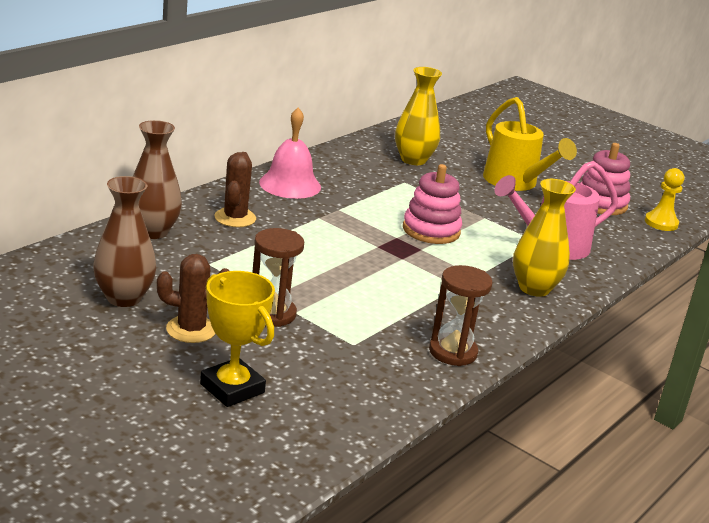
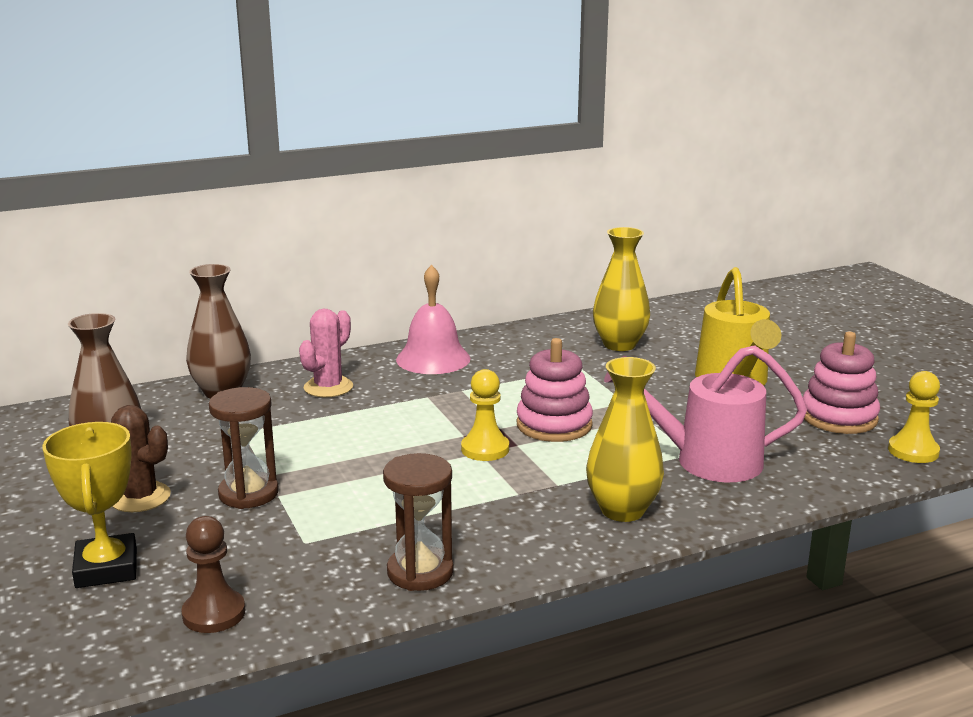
camera: 30 degrees right, 5 degrees down
(235, 218) = (328, 387): brown cactus -> pink cactus
(349, 406) = (214, 614): none -> brown pawn
(403, 255) = (485, 449): none -> yellow pawn

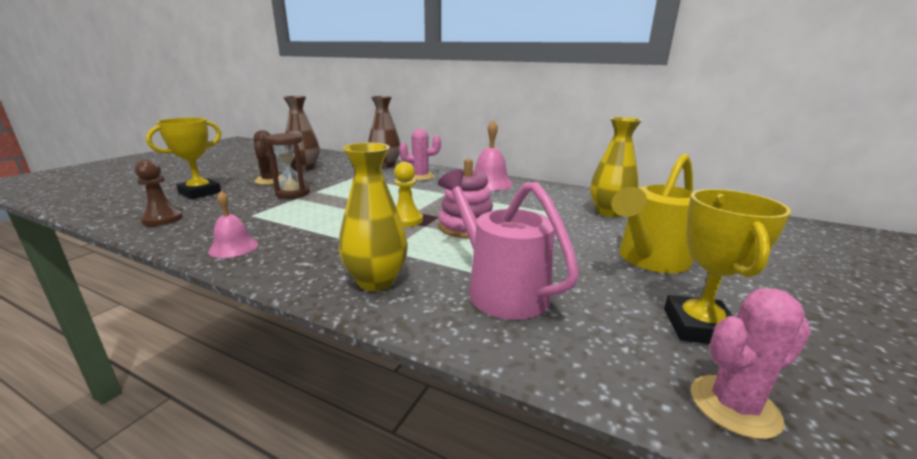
camera: 50 degrees right, 0 degrees up
(420, 572) = (233, 247): brown hourglass -> pink bell
(838, 417) = (699, 327): pink stacking toy -> yellow trophy
(913, 451) = (734, 406): yellow pawn -> pink cactus

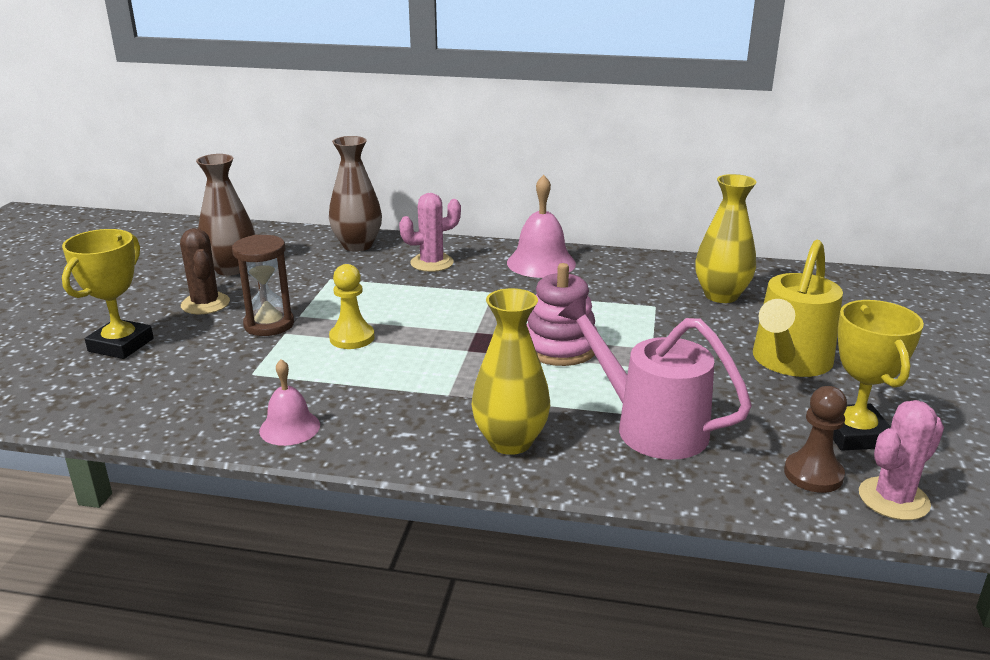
camera: 15 degrees left, 5 degrees up
(162, 219) = (130, 401): brown pawn -> brown pawn (813, 474)
(406, 220) = (475, 349): yellow pawn -> yellow pawn (352, 338)

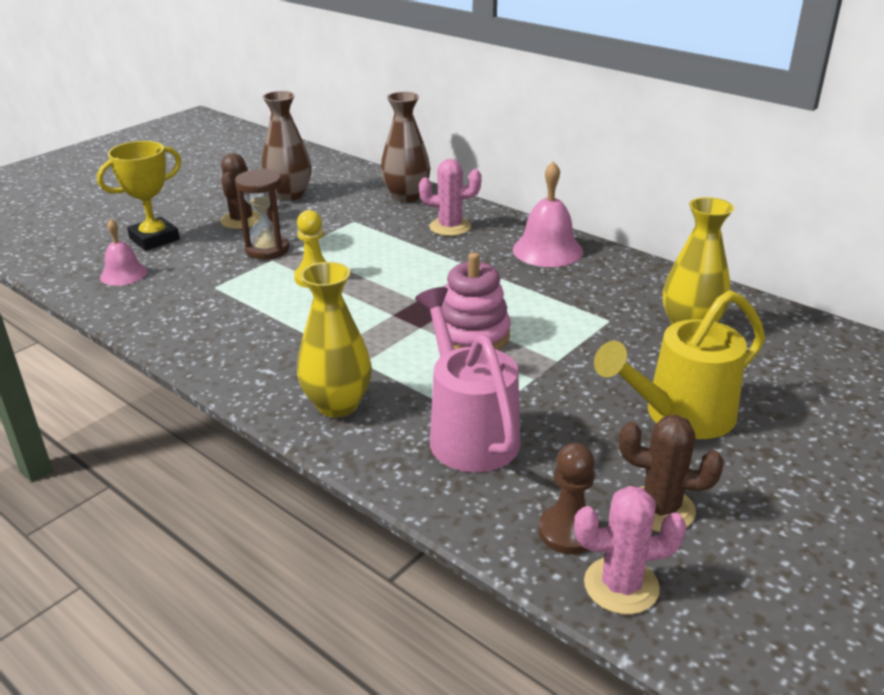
camera: 30 degrees right, 5 degrees up
(289, 428) = (194, 338): pink bell -> pink bell (123, 274)
(854, 434) = (660, 509): yellow trophy -> brown cactus

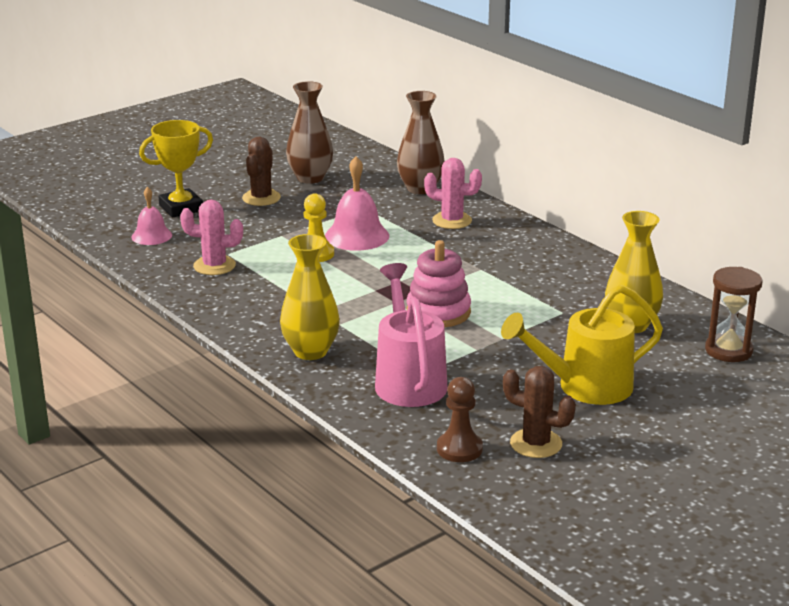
camera: 10 degrees right, 5 degrees down
(267, 250) = (279, 226): brown hourglass -> brown hourglass (728, 350)
(547, 250) = (534, 249): pink bell -> pink bell (357, 236)
(621, 586) = (483, 483): pink cactus -> pink cactus (214, 266)

